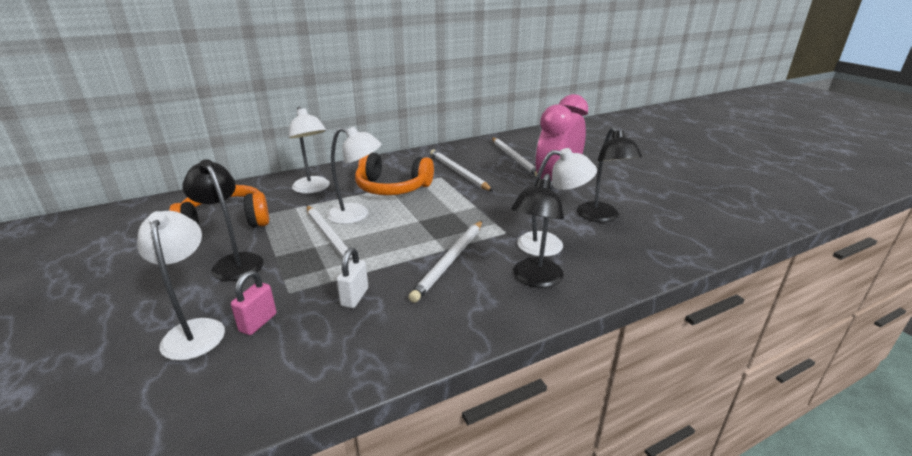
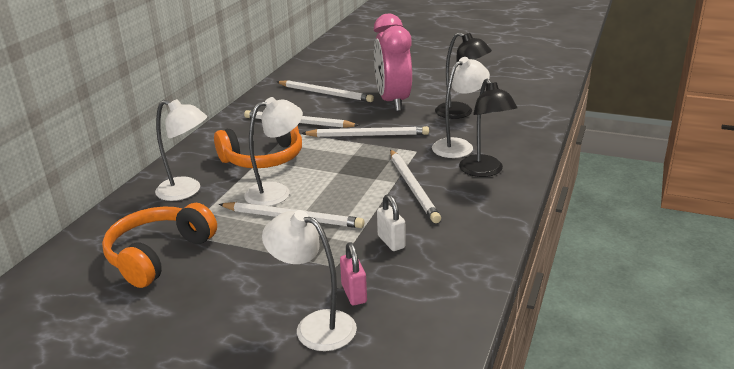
camera: 40 degrees left, 0 degrees up
(234, 262) = (242, 275): black lamp -> none
(490, 202) = (367, 135): none -> white pencil

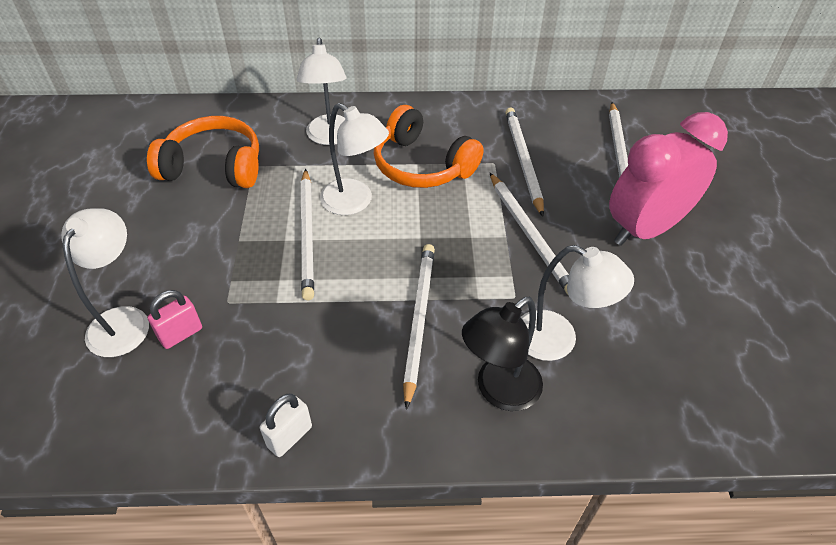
camera: 65 degrees right, 20 degrees up
(391, 242) = (287, 336): white padlock -> white padlock (289, 437)
(413, 187) = (418, 321): white pencil -> white pencil turned 135 degrees clockwise
(461, 113) = (664, 316): black lamp -> none

